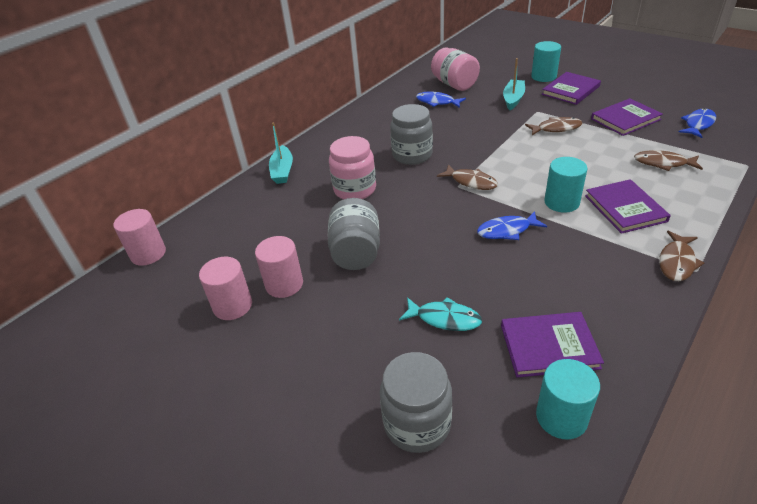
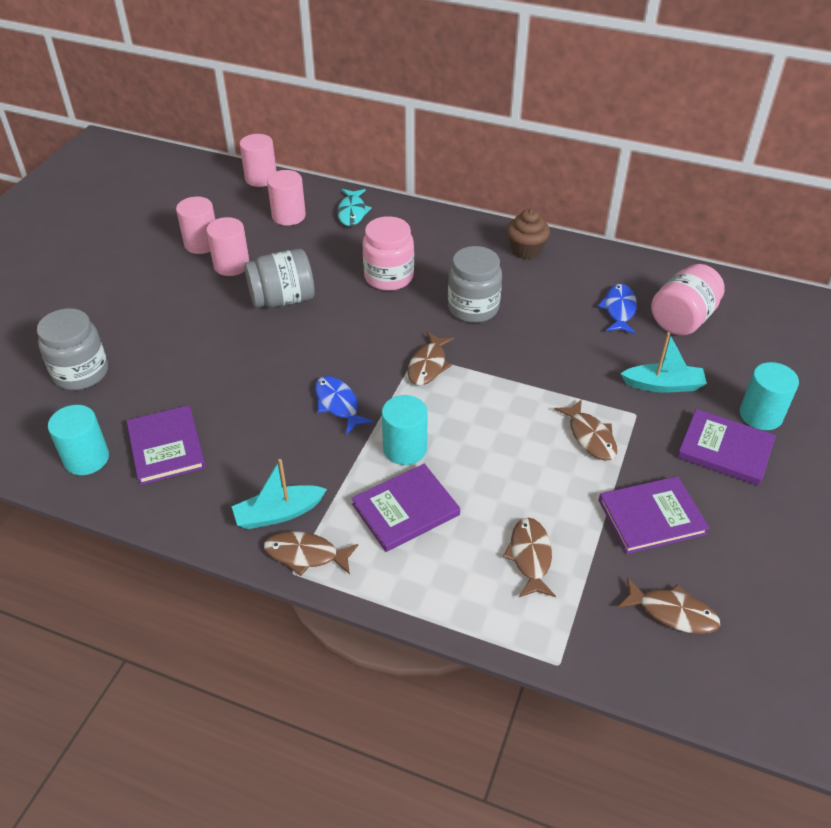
camera: 70 degrees right, 5 degrees up
(228, 239) = (288, 216): none -> pink cylinder
(282, 171) = (410, 218): turquoise boat -> turquoise boat (278, 513)
(356, 126) = (526, 250): none -> brown cupcake
(444, 319) = (197, 373): turquoise fish -> turquoise fish (352, 212)
(625, 119) = (651, 517): purple book -> purple book turned 60 degrees counterclockwise
(698, 124) = (672, 612): blue fish -> brown fish

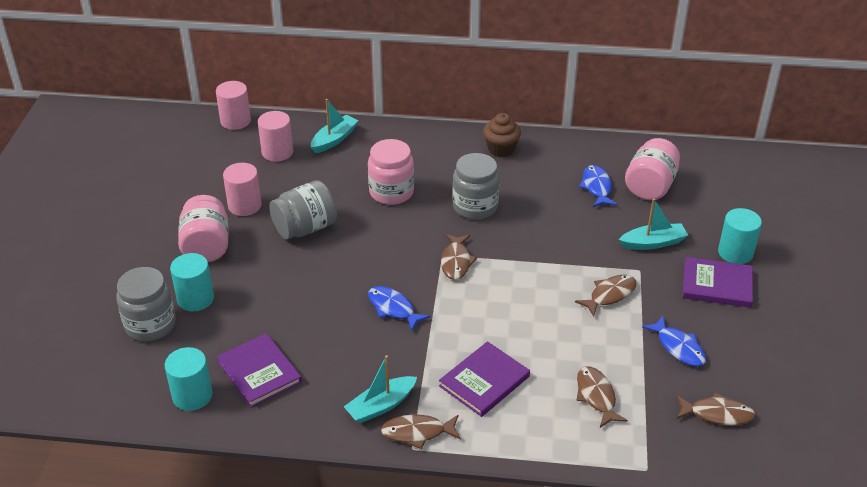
camera: 15 degrees left, 5 degrees down
(174, 300) = (206, 246): none -> pink jar
(202, 243) = (207, 190): pink cylinder -> none
(352, 212) = (334, 139): turquoise fish -> turquoise boat
(405, 449) = (464, 333): turquoise cylinder -> turquoise cylinder (195, 299)
(590, 437) = (610, 295): brown fish -> brown fish turned 90 degrees counterclockwise
(651, 517) = (678, 347): purple book -> blue fish

